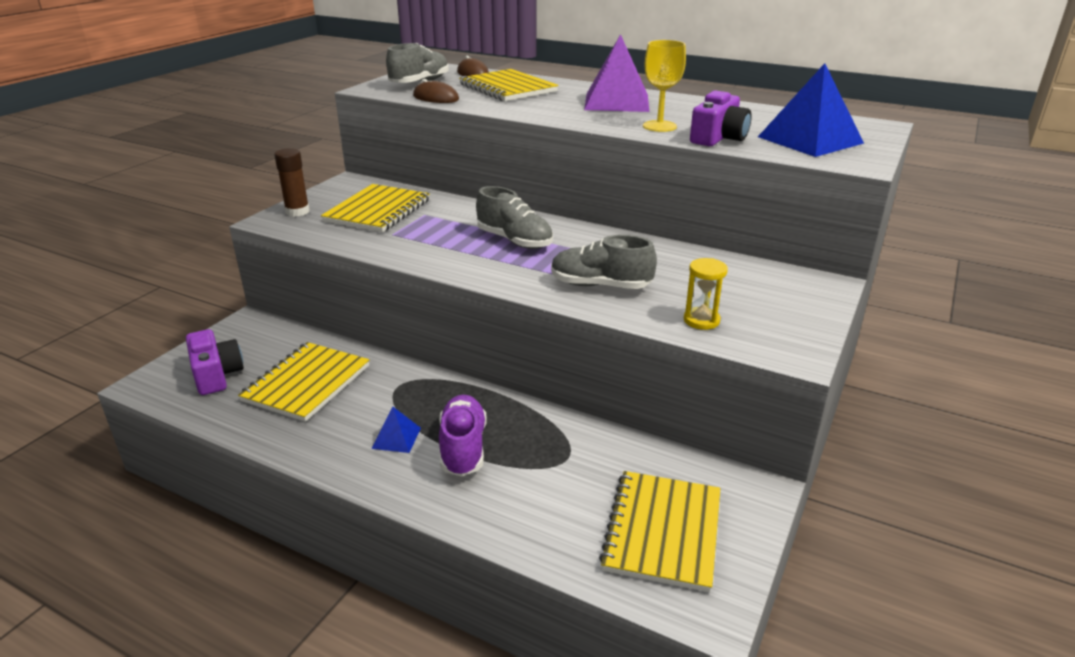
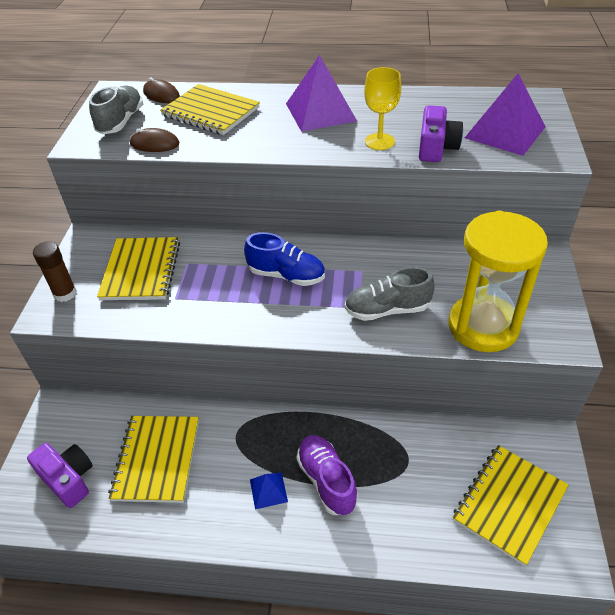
camera: 20 degrees left, 15 degrees up
(514, 241) = (286, 275): grey shoe -> blue shoe
(662, 531) = (509, 504): yellow notebook -> yellow notebook turned 45 degrees clockwise
(701, 320) = (483, 326): yellow hourglass -> yellow hourglass, size x2.40
(810, 140) = (505, 132): blue pyramid -> purple pyramid

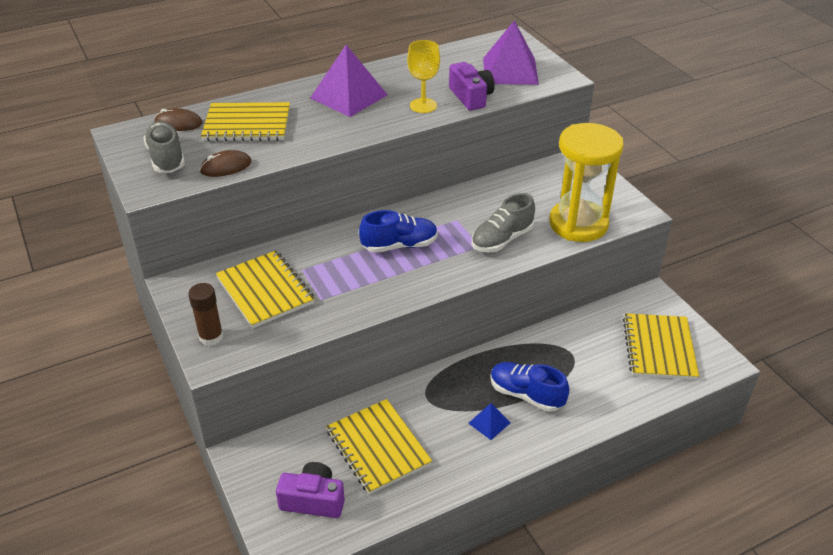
camera: 35 degrees left, 5 degrees down
(326, 481) = (526, 395): purple shoe -> blue shoe

